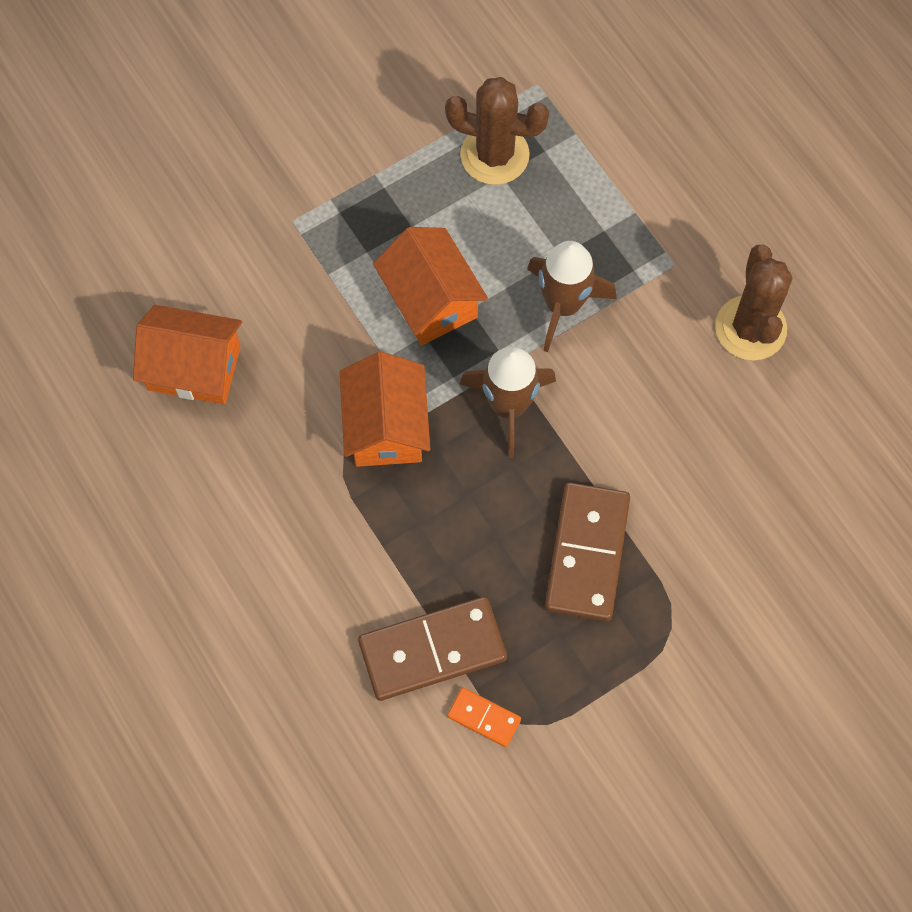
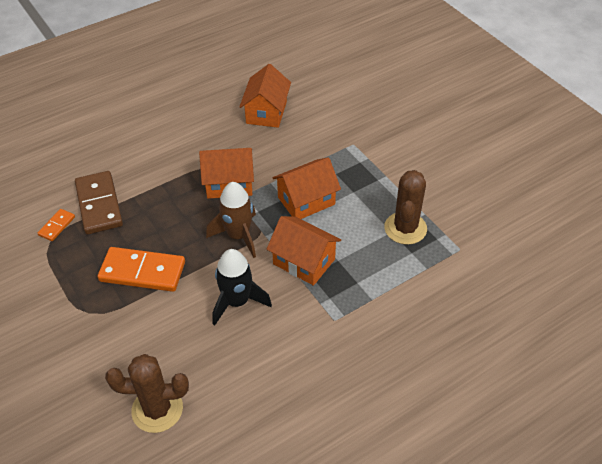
camera: 90 degrees right, 20 degrees down
(563, 305) = (304, 261): brown rocket -> orange house
(587, 553) = (142, 272): brown domino -> orange domino
(644, 402) = (237, 302): none -> black rocket
(750, 328) = (288, 362): brown cactus -> brown cactus (157, 409)

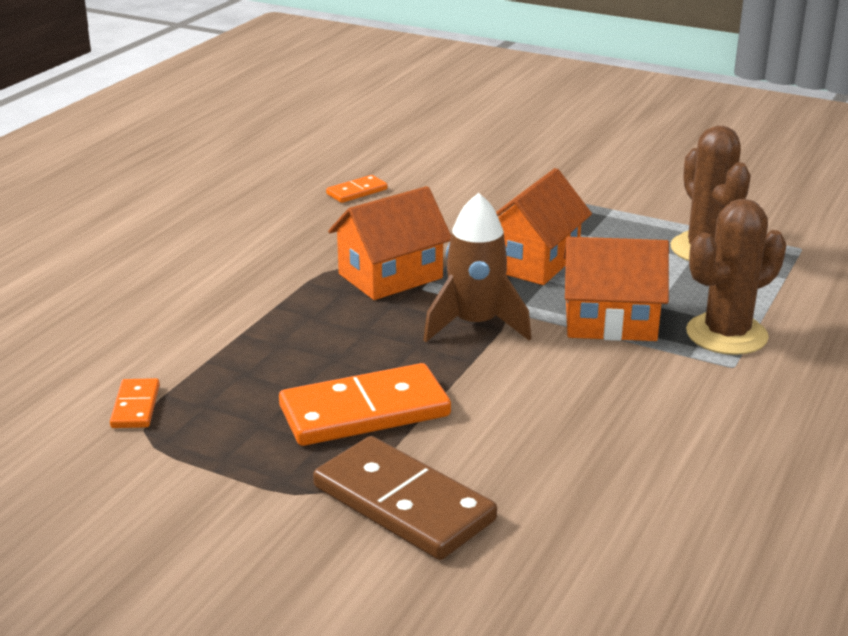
camera: 30 degrees left, 20 degrees down
(99, 204) = (189, 359): brown domino -> brown domino (403, 503)
(157, 409) = (596, 563): brown cactus -> brown cactus (726, 335)
(237, 302) = (565, 394): black rocket -> none
(266, 112) = (356, 192): orange house -> orange domino

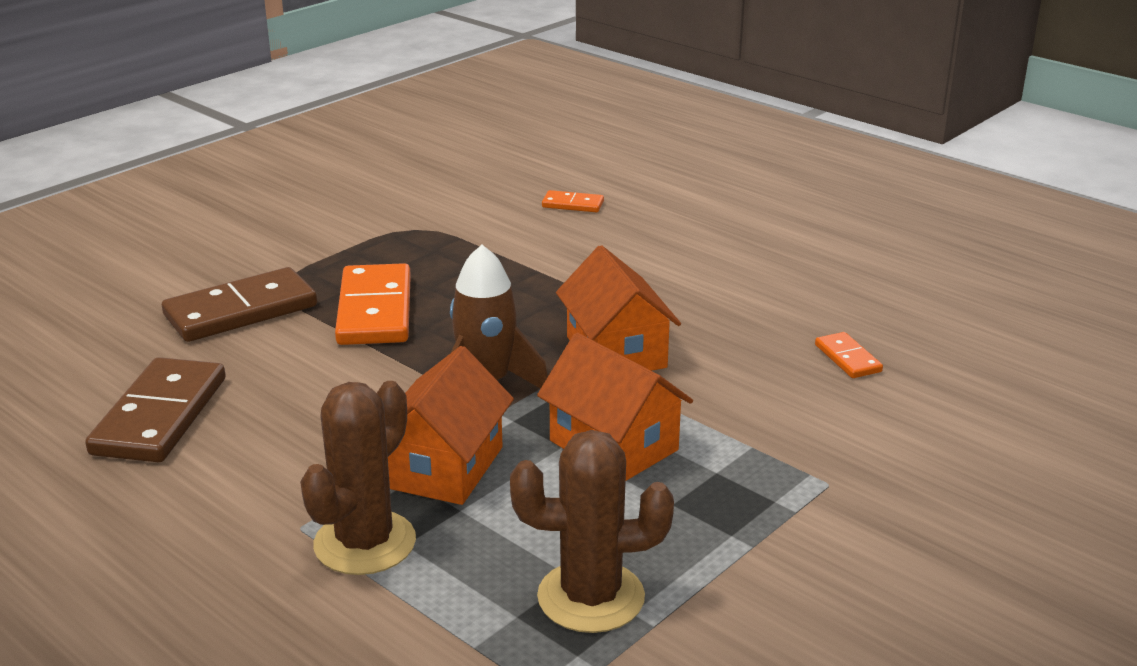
camera: 105 degrees right, 0 degrees up
(136, 407) = (449, 227): orange domino -> orange domino (572, 204)
(642, 488) = (160, 416): none -> brown domino
(726, 335) = (365, 543): brown cactus -> brown cactus turned 45 degrees clockwise

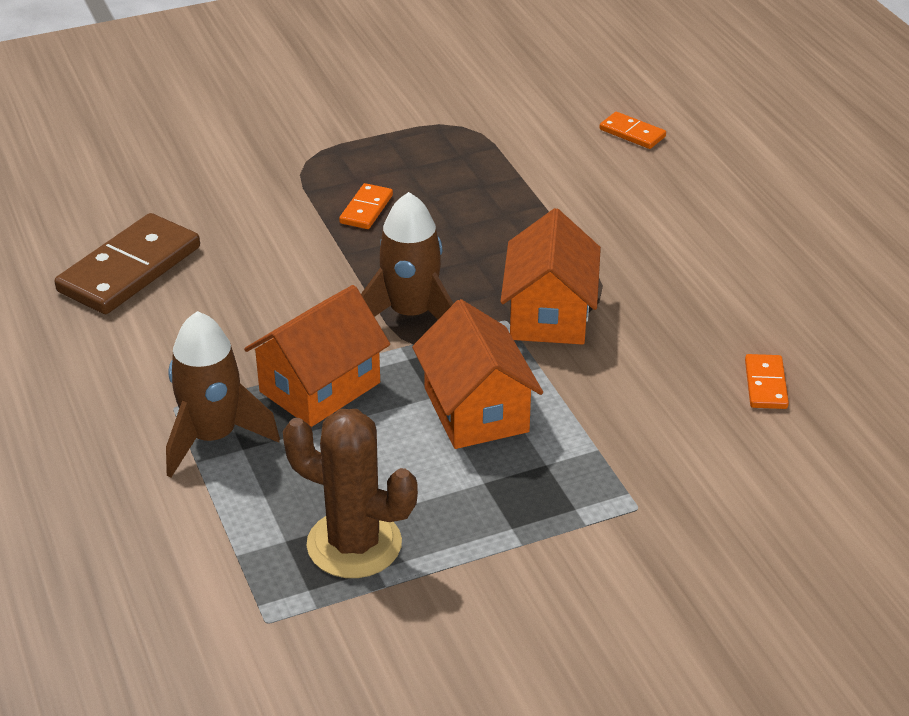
camera: 25 degrees right, 10 degrees up
(241, 311) = (254, 179): brown domino -> none
(365, 543) = (213, 437): brown cactus -> brown rocket
(374, 310) = (366, 209): orange domino -> orange domino, size x0.49

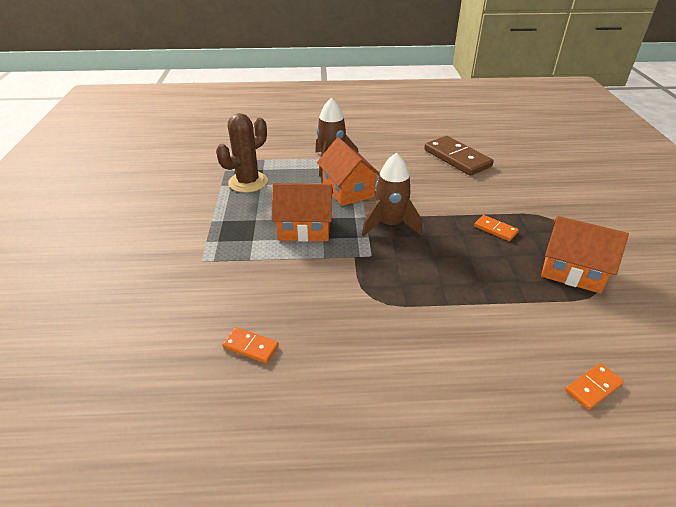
camera: 110 degrees right, 0 degrees up
(549, 314) = (368, 272): orange house -> orange house (572, 271)

